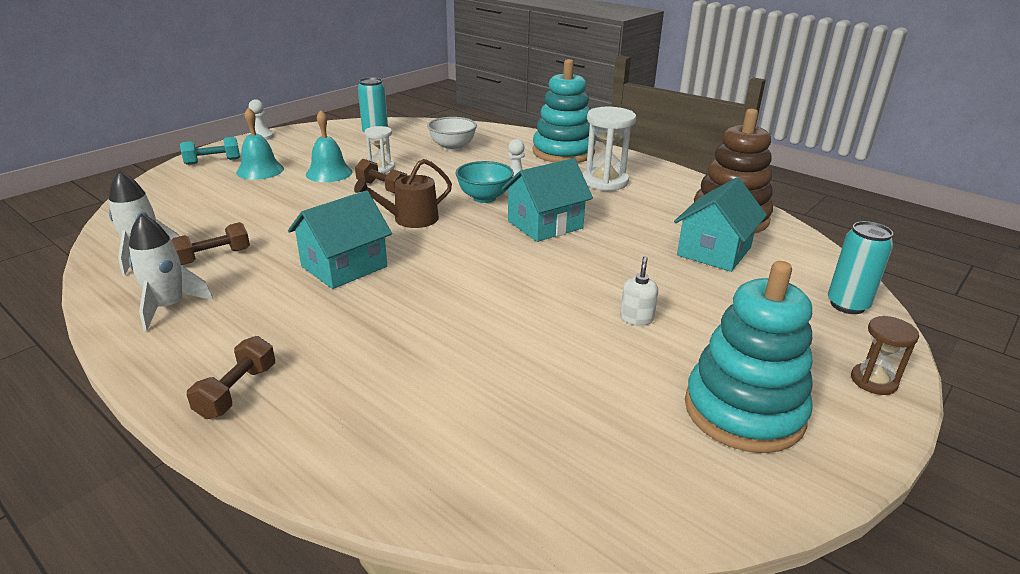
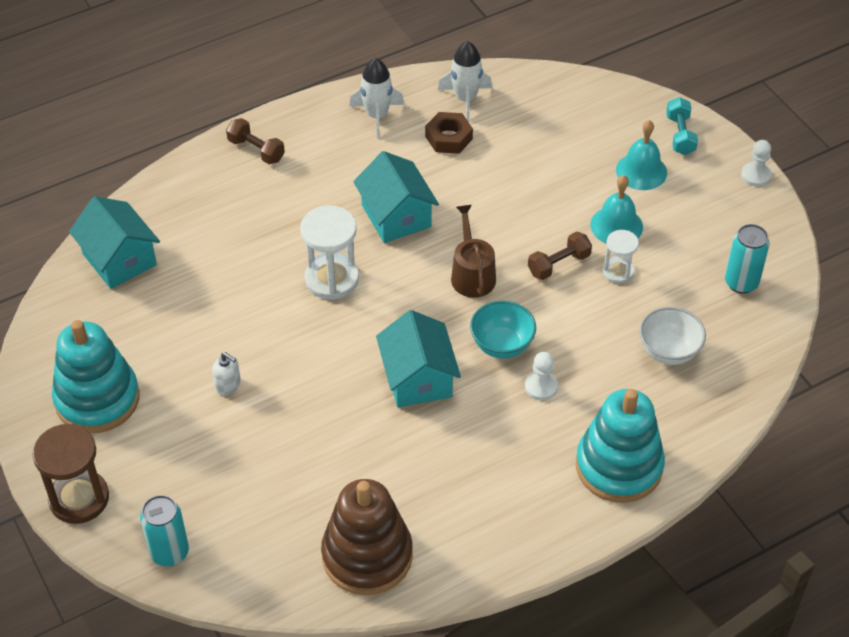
camera: 110 degrees right, 20 degrees up
(213, 256) = (449, 138): brown dumbbell -> brown nut
(605, 181) = (508, 475): white hourglass -> white hourglass (332, 279)
(714, 251) = (304, 499): turquoise house -> turquoise house (119, 259)
(873, 381) = (79, 498): brown hourglass -> brown hourglass, size x1.72

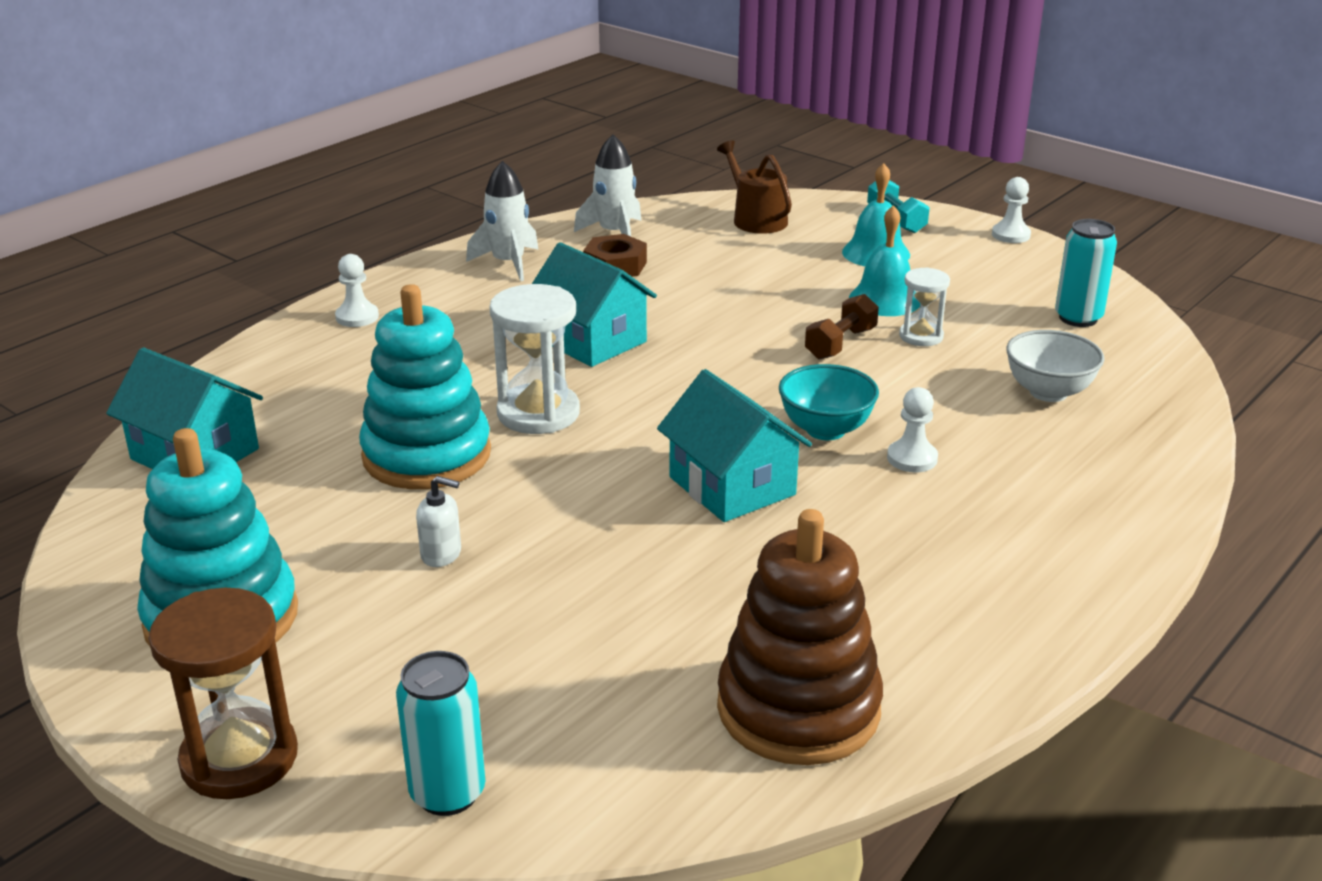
camera: 20 degrees left, 20 degrees down
(256, 150) = (357, 317): brown dumbbell -> white pawn
(472, 274) = (733, 373): brown watering can -> brown watering can (756, 219)
(619, 466) = (1087, 514): turquoise stacking toy -> turquoise stacking toy (427, 455)

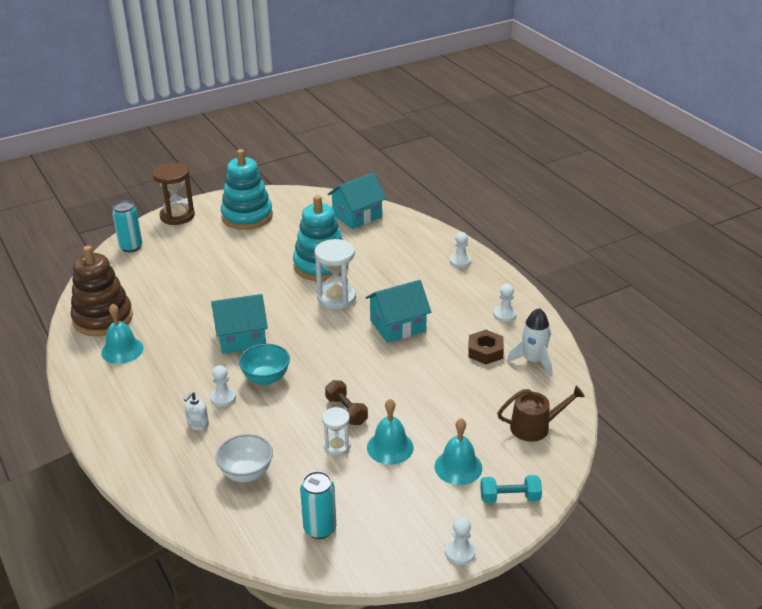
camera: 110 degrees right, 5 degrees up
(441, 554) = (249, 260): white soap dispenser -> white soap dispenser (198, 424)
(508, 263) = (504, 314): white rocket -> white pawn
(884, 629) = (122, 350): none -> turquoise bell

